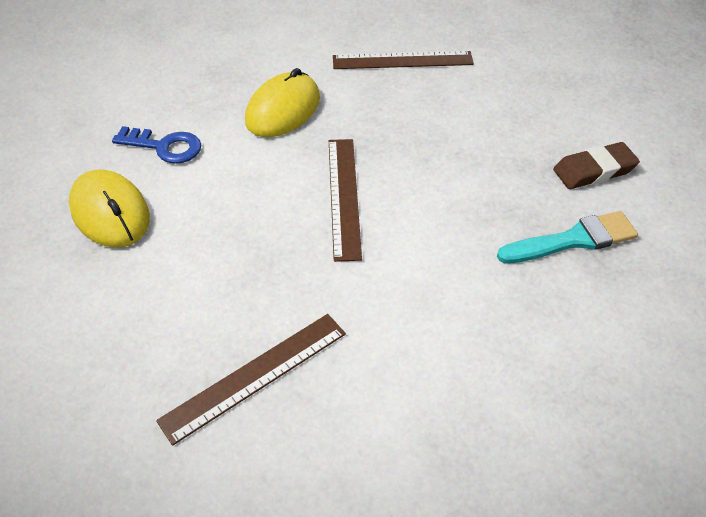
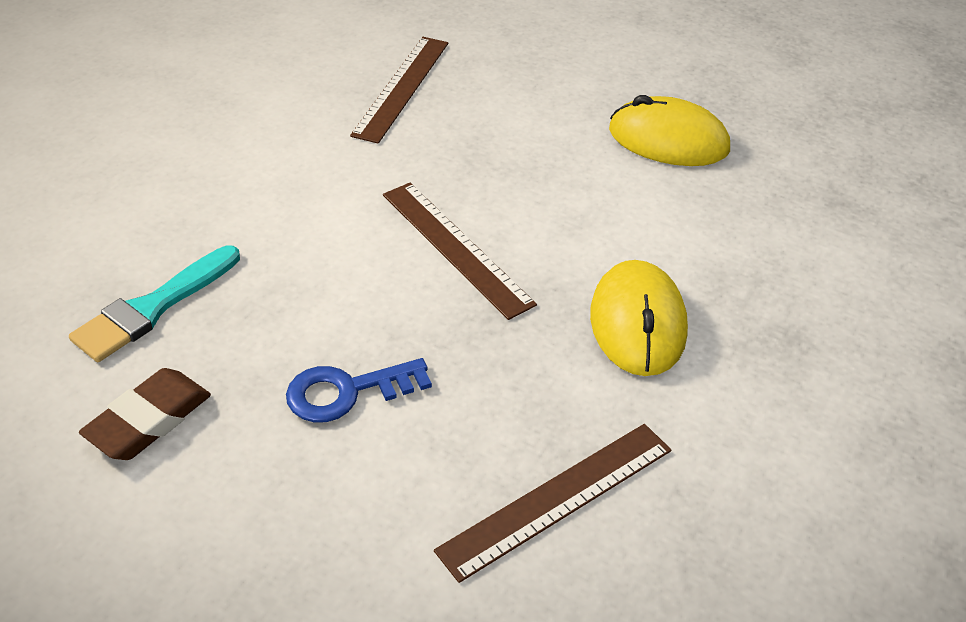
camera: 145 degrees right, 5 degrees down
(164, 147) = (710, 217): blue key -> blue key (347, 392)

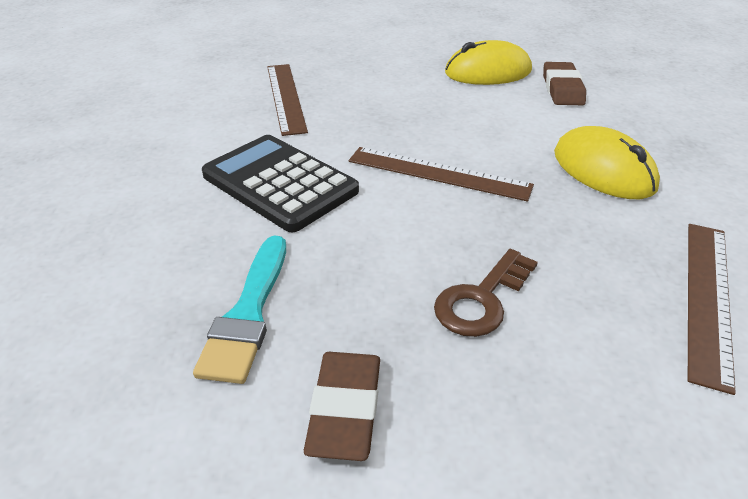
camera: 30 degrees left, 5 degrees down
(295, 192) = (279, 183): none -> black calculator
(347, 392) = (482, 299): blue key -> brown key
(731, 200) = (562, 89): none -> brown eraser

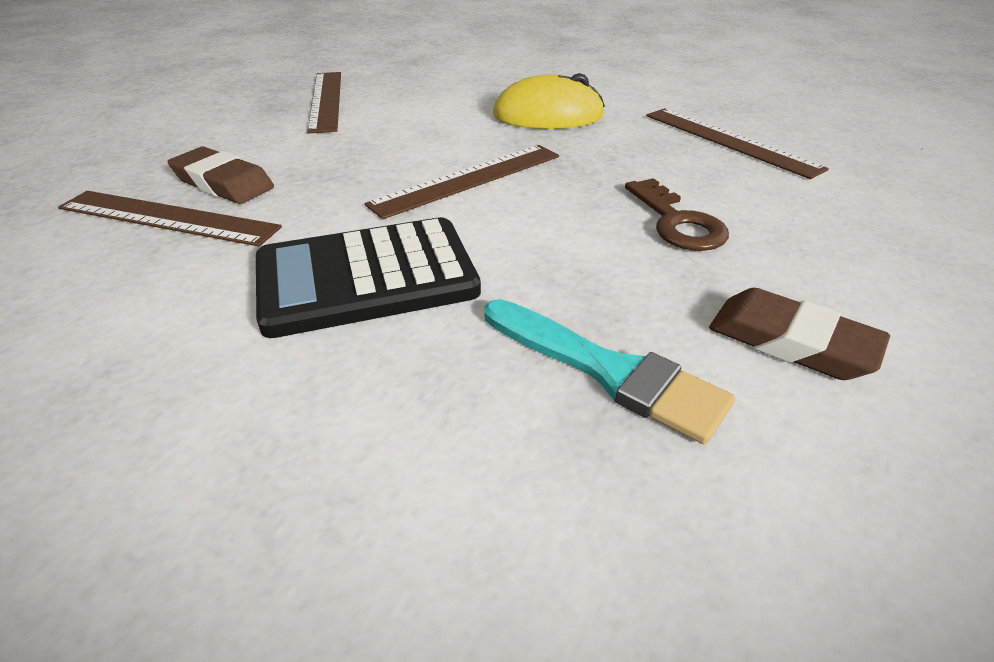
camera: 60 degrees left, 0 degrees up
(488, 72) = (326, 100): yellow mouse -> brown ruler
(562, 89) = (408, 85): brown eraser -> brown eraser (223, 183)

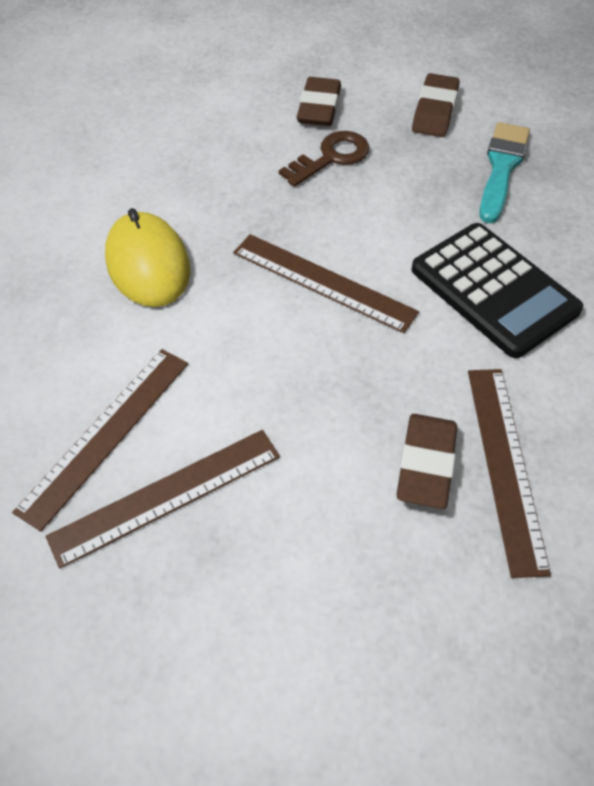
camera: 110 degrees left, 15 degrees up
(729, 141) = (170, 140): brown ruler -> brown ruler (106, 434)
(797, 235) = (319, 107): none -> brown eraser

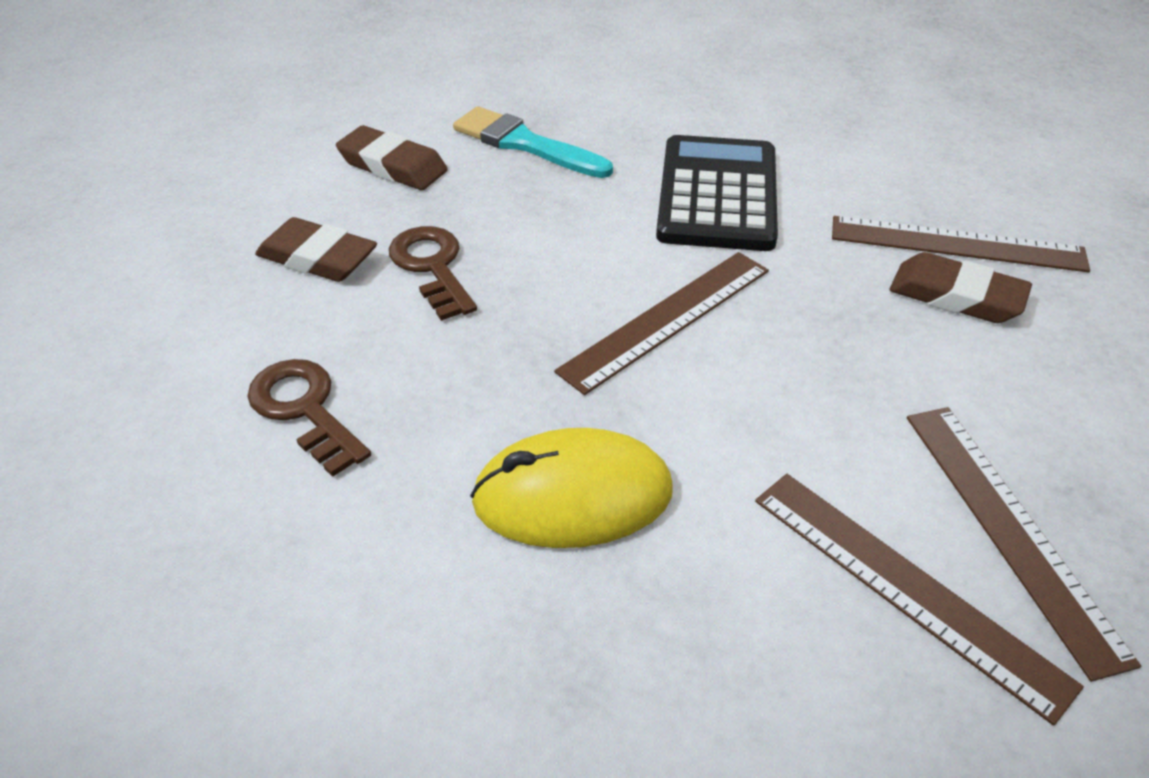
camera: 75 degrees left, 10 degrees down
(187, 141) = (305, 410): none -> brown key
(494, 290) = (717, 195): black calculator -> black calculator turned 60 degrees counterclockwise

